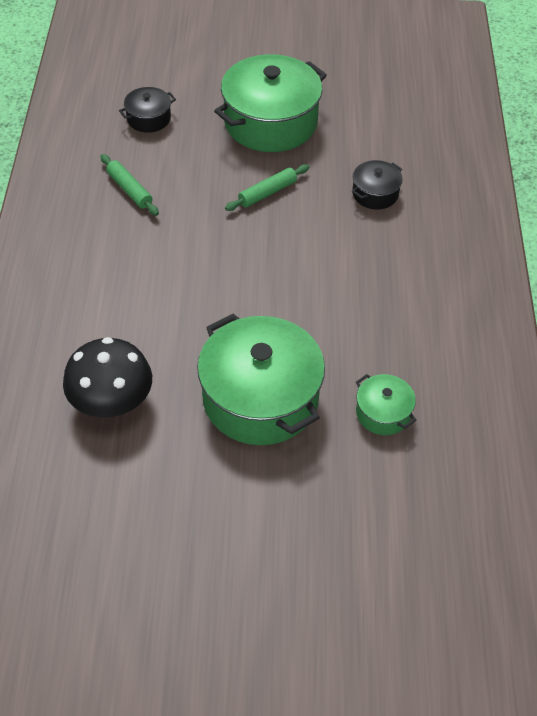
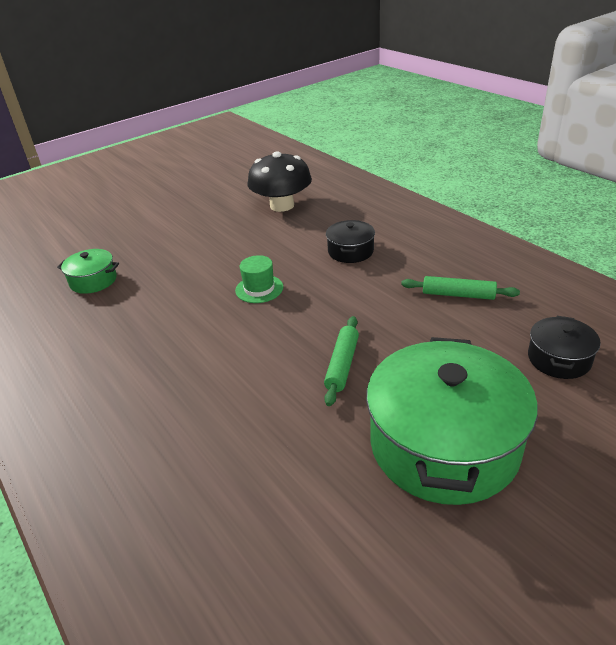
camera: 145 degrees right, 15 degrees down
(252, 294) = (259, 289): none -> green hat
(260, 398) = (190, 247): green pot -> none
(375, 193) = (229, 436): black pot -> black pot (350, 251)

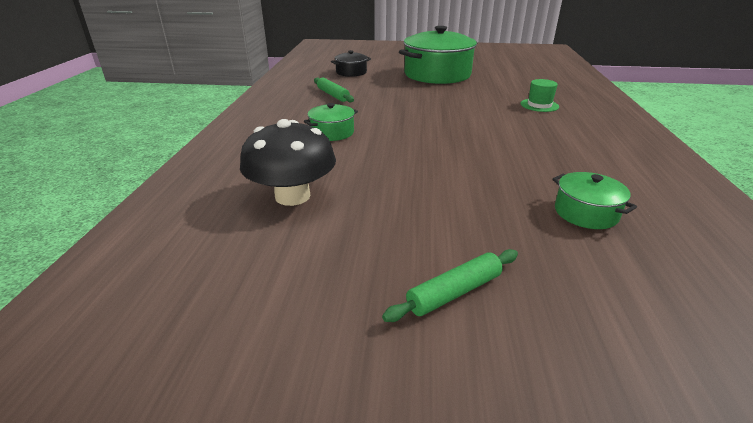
camera: 140 degrees left, 5 degrees down
(259, 289) = (432, 140): green hat -> green hat (539, 105)
(342, 365) = (439, 98): green rolling pin -> green rolling pin (454, 292)
(350, 251) = (332, 132): black pot -> green pot

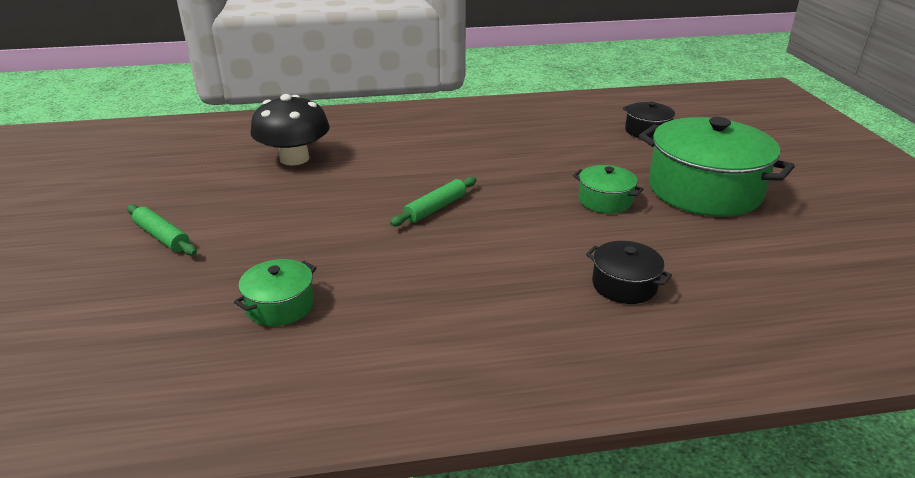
camera: 75 degrees right, 0 degrees up
(332, 132) = (431, 152): green pot -> green pot (605, 200)
(333, 95) = (545, 135): green rolling pin -> green rolling pin (435, 208)
(539, 105) = (624, 285): green hat -> black pot

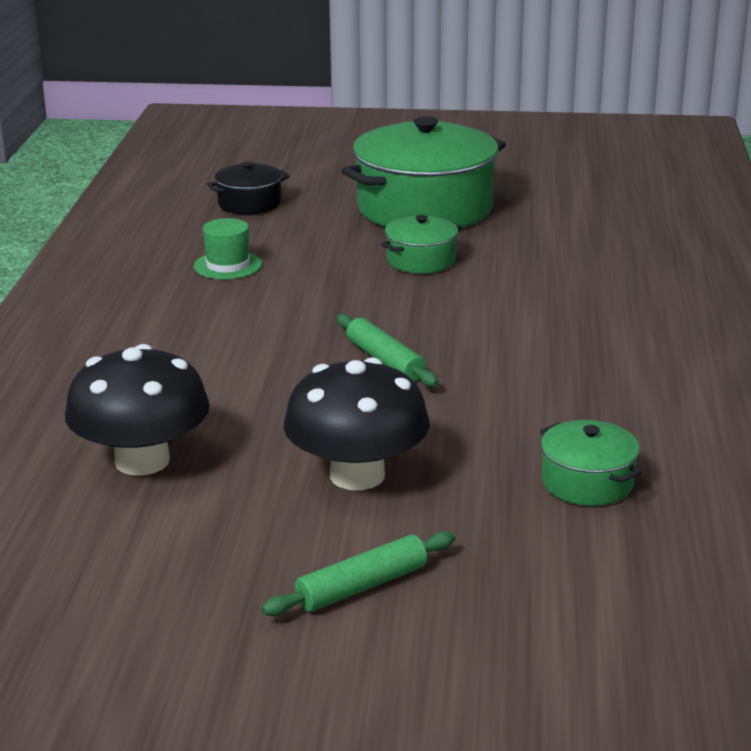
camera: 75 degrees left, 5 degrees down
(284, 219) = (357, 475): none -> black mushroom
(545, 140) = (227, 265): none -> green hat
(624, 285) = (601, 283): black pot -> none

